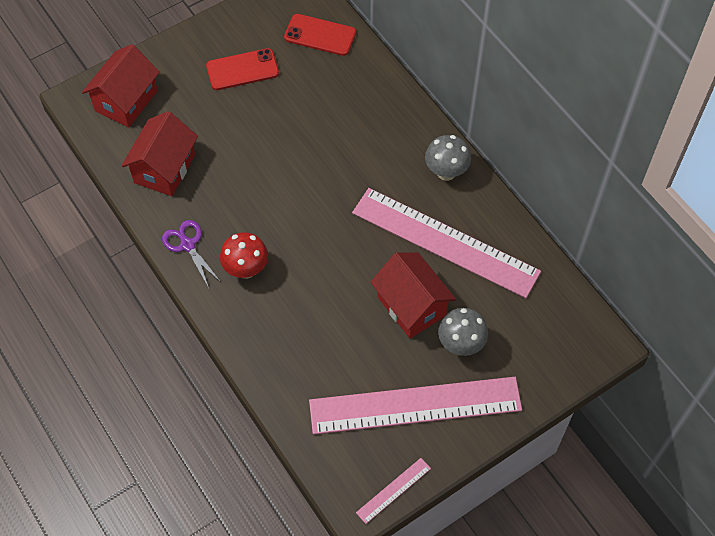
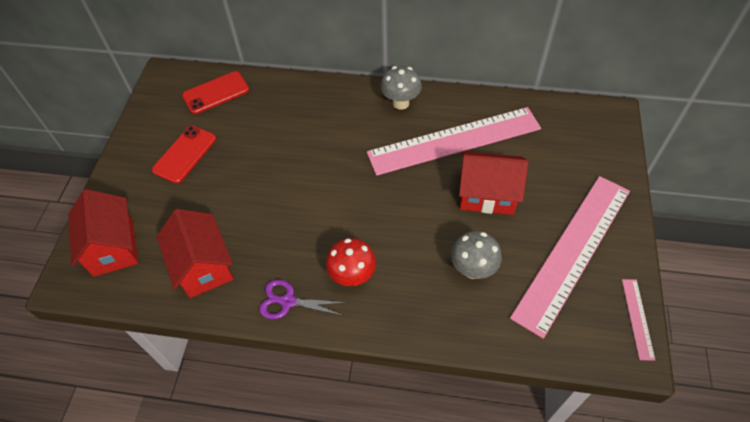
camera: 45 degrees left, 5 degrees down
(460, 344) = (545, 189): grey mushroom -> grey mushroom (472, 269)

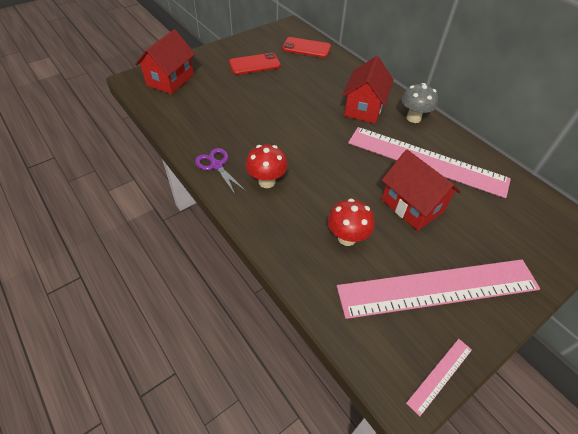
camera: 40 degrees right, 5 degrees down
(203, 266) = (198, 117): red house -> red house (364, 108)
(472, 269) = (347, 238): grey mushroom -> red mushroom

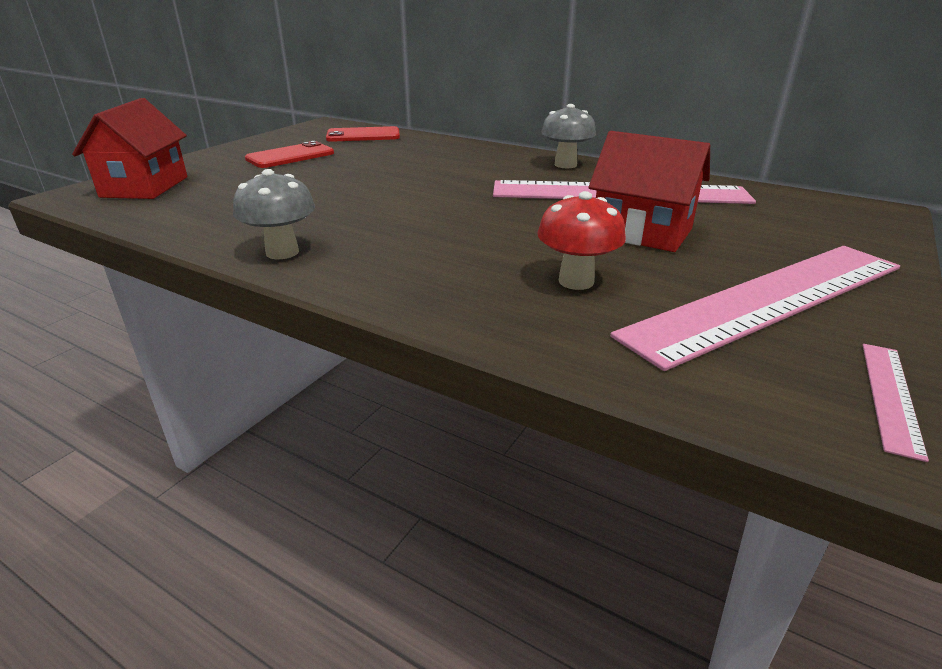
camera: 20 degrees left, 20 degrees down
(216, 165) = (282, 252): purple scissors -> grey mushroom
(267, 182) = (389, 252): red mushroom -> none
(364, 108) = (489, 167): red house -> none

